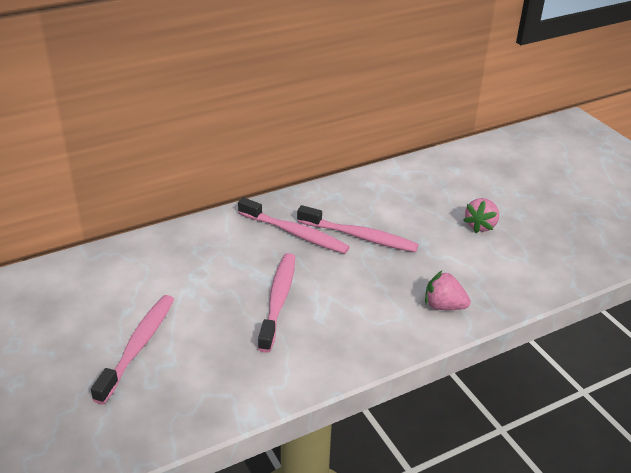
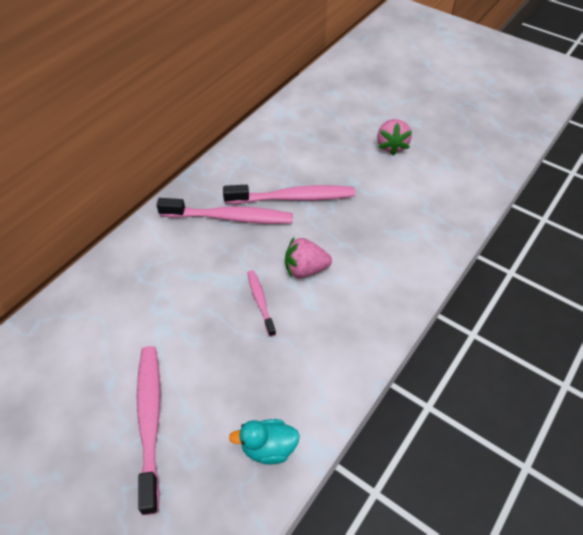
camera: 25 degrees left, 15 degrees up
(214, 399) = (268, 448): none -> turquoise duck
(278, 300) = (260, 301): pink toothbrush -> pink toothbrush, size x0.53
(443, 306) = (413, 244): pink strawberry -> pink strawberry (305, 269)

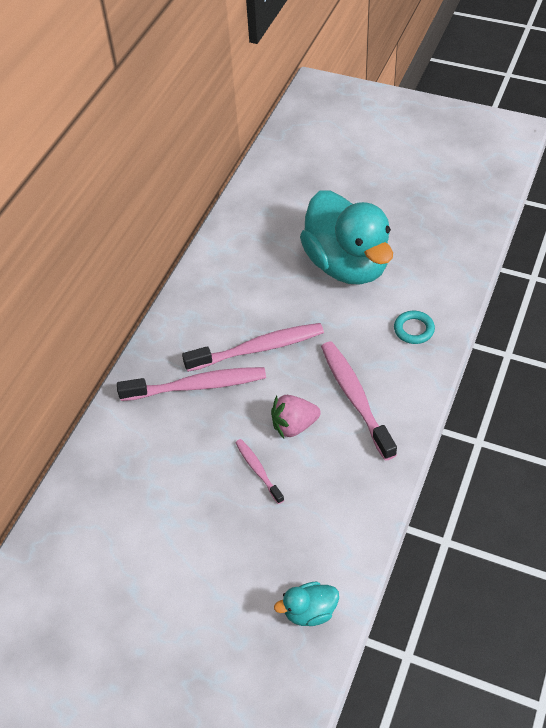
camera: 10 degrees left, 0 degrees up
(150, 421) = (186, 615): pink toothbrush -> pink toothbrush (355, 398)
(391, 146) = (347, 264): pink strawberry -> turquoise duck
(438, 210) = (414, 329): none -> turquoise ring

